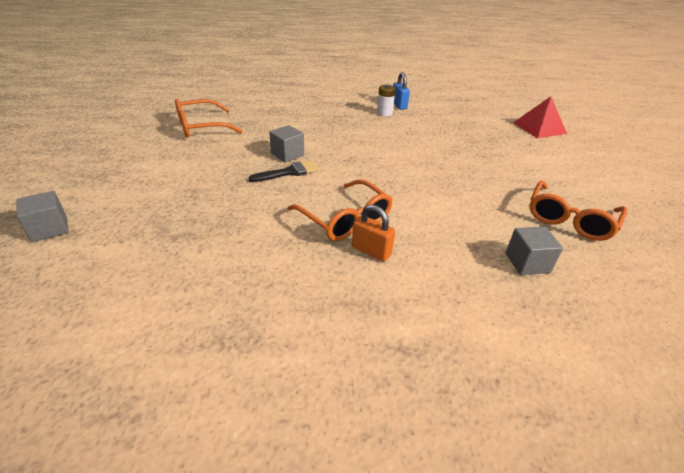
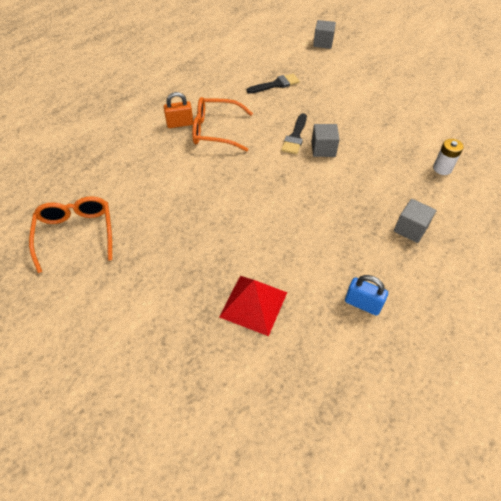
camera: 135 degrees right, 15 degrees up
(201, 127) = (418, 127): orange glasses -> none
(205, 221) = (276, 84): none -> black brush
(384, 113) = (351, 270): white battery -> white battery (442, 168)
(527, 263) = (91, 173): grey cube -> grey cube (410, 229)
(539, 128) = (172, 404): red pyramid -> red pyramid (253, 304)

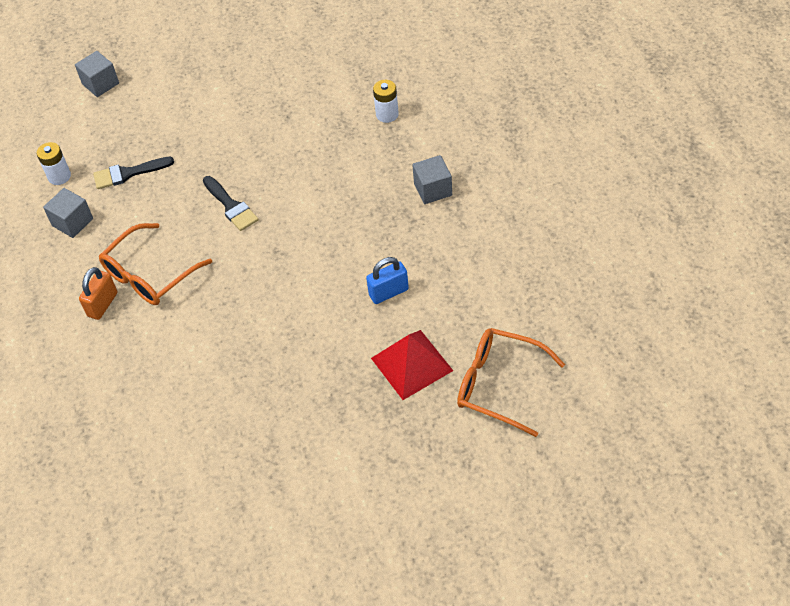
camera: 50 degrees left, 0 degrees up
(76, 234) = (188, 486): orange glasses -> orange glasses (499, 385)
(249, 62) = (59, 176): none -> white battery
(276, 84) = (128, 173): black brush -> black brush turned 120 degrees counterclockwise
(323, 149) = (272, 192): grey cube -> grey cube (72, 222)
(362, 304) = (478, 279): blue padlock -> blue padlock (388, 292)

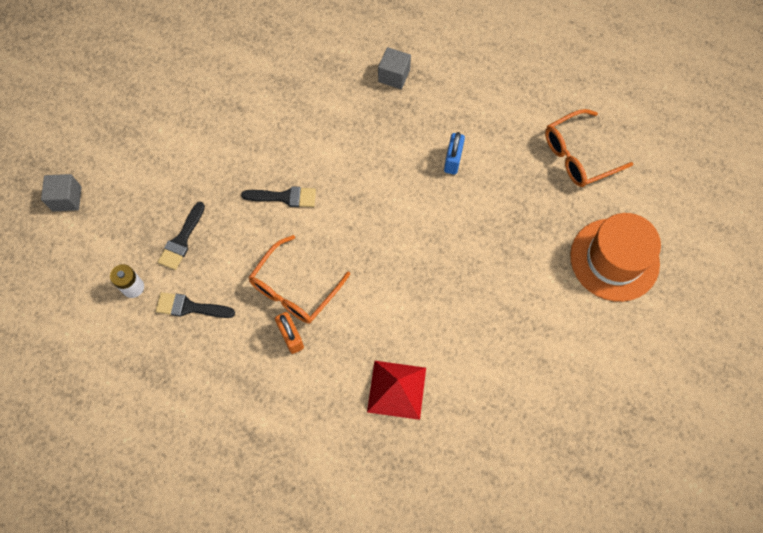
camera: 55 degrees left, 15 degrees up
(72, 222) = (190, 307): grey cube -> black brush
(149, 275) = (294, 289): orange glasses -> orange glasses turned 45 degrees clockwise
(387, 114) = (302, 52): white battery -> none
(410, 494) = (614, 259): none -> orange hat
(411, 364) = (520, 189): red pyramid -> red pyramid (396, 389)

